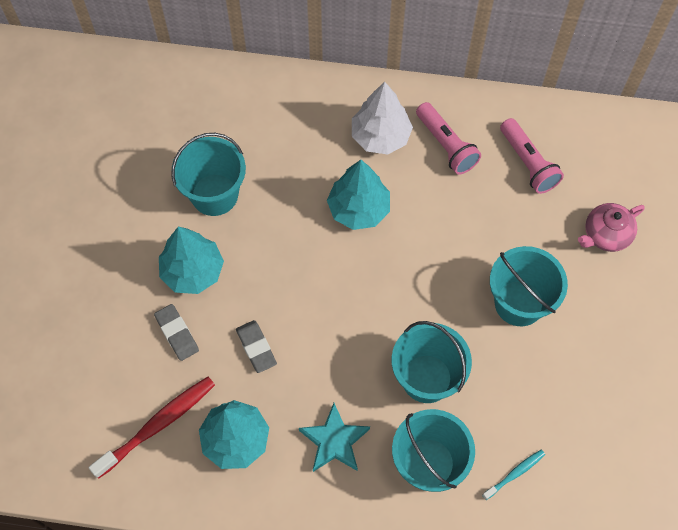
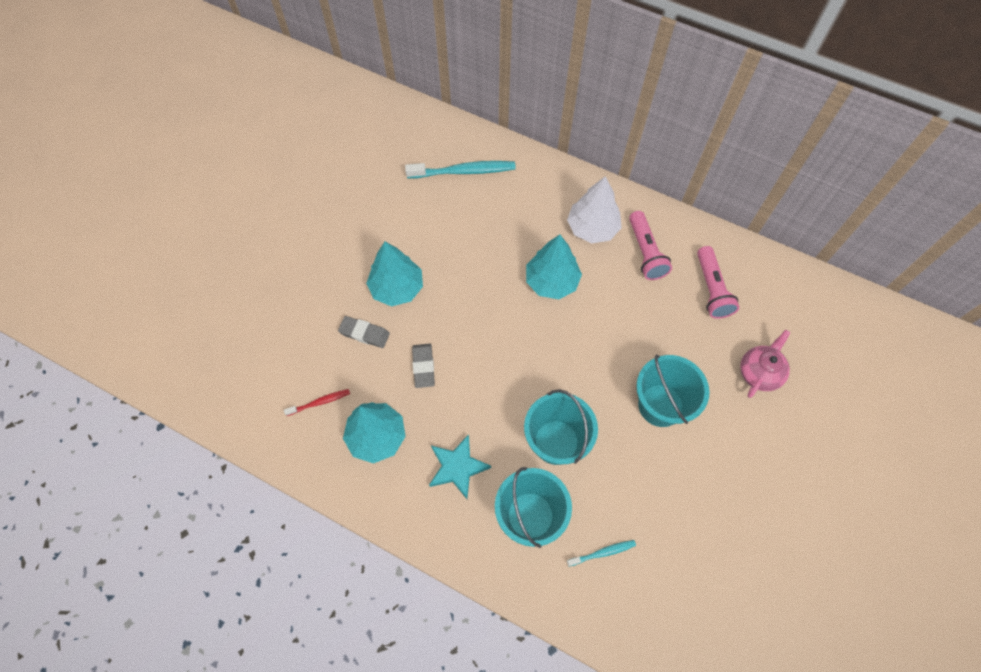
camera: 20 degrees right, 0 degrees up
(158, 425) = (320, 402): red toothbrush -> red toothbrush, size x0.52
(177, 333) = (364, 333): grey eraser -> grey eraser turned 60 degrees counterclockwise
(214, 195) = (438, 232): turquoise bucket -> none
(216, 116) = (464, 171): none -> turquoise toothbrush
(605, 235) = (759, 372): pink teapot -> pink teapot turned 135 degrees clockwise

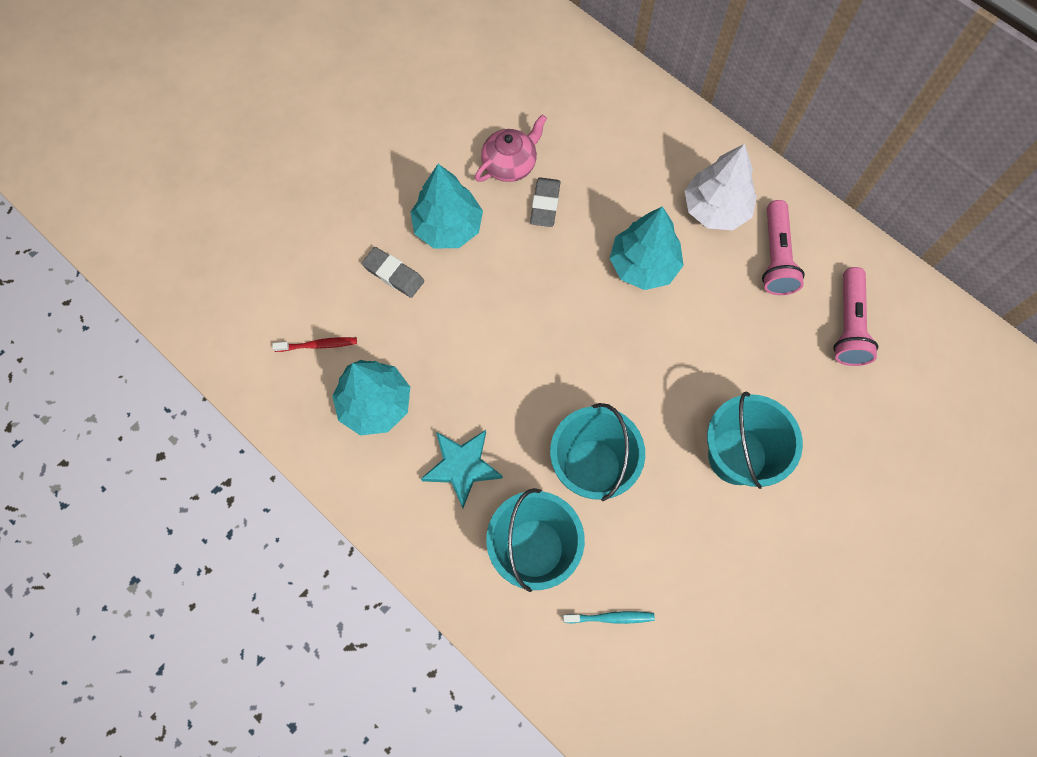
camera: 15 degrees right, 5 degrees up
(423, 367) = (454, 333): grey eraser -> grey eraser (545, 204)
(464, 171) = (571, 98): turquoise toothbrush -> none
(759, 372) = (879, 447): pink teapot -> pink teapot (510, 164)

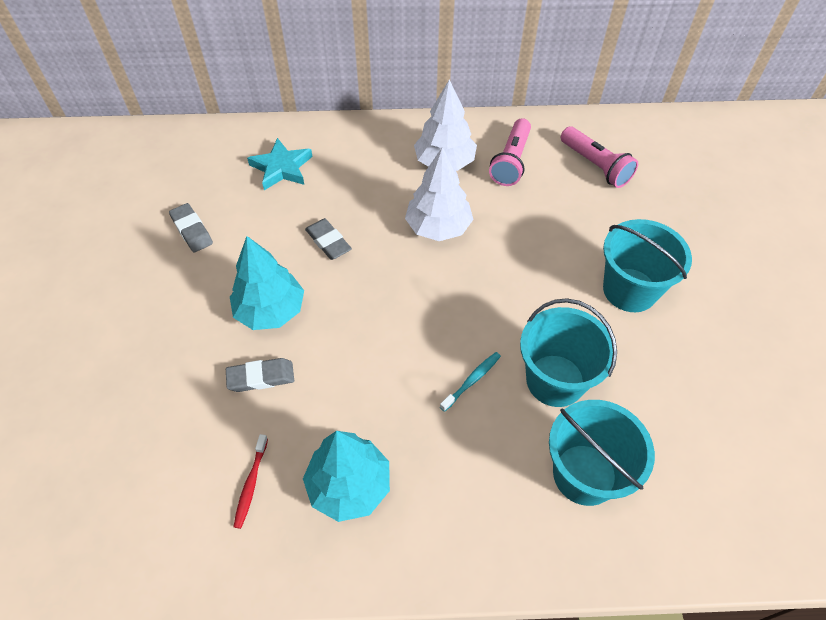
camera: 45 degrees left, 15 degrees down
(318, 345) = (251, 484): red toothbrush -> red toothbrush turned 150 degrees clockwise
(456, 108) = (192, 230): none -> grey eraser
(462, 467) = (468, 467): turquoise star -> turquoise star (282, 168)
(510, 164) = (274, 236): pink teapot -> none
(610, 617) = (687, 468): turquoise toothbrush -> turquoise toothbrush (472, 380)
(643, 265) = (438, 227): turquoise tree -> white tree
(775, 257) = (511, 161): pink flashlight -> pink flashlight turned 60 degrees clockwise

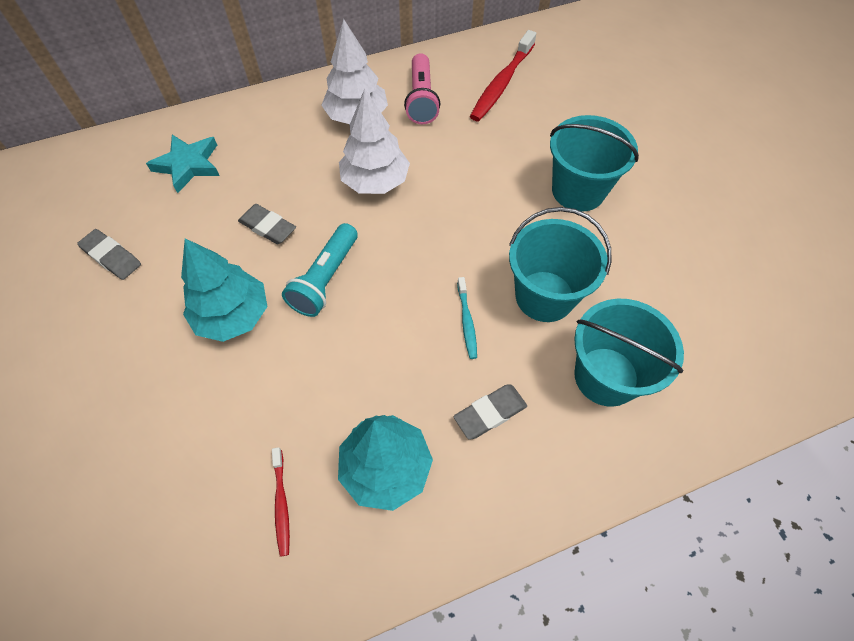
camera: 20 degrees left, 5 degrees up
(261, 377) = (249, 388): grey eraser -> grey eraser (490, 413)
(360, 303) = (325, 279): none -> turquoise flashlight
(472, 380) = (467, 321): turquoise toothbrush -> turquoise toothbrush turned 150 degrees clockwise
(595, 166) = (501, 83): pink flashlight -> red toothbrush

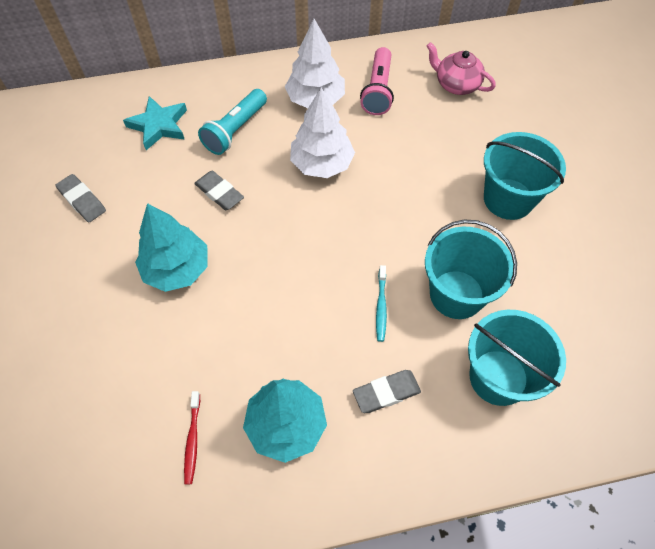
camera: 10 degrees right, 0 degrees up
(325, 279) = (262, 248): turquoise flashlight -> turquoise flashlight (235, 130)
(501, 83) = (456, 84): red toothbrush -> pink teapot

